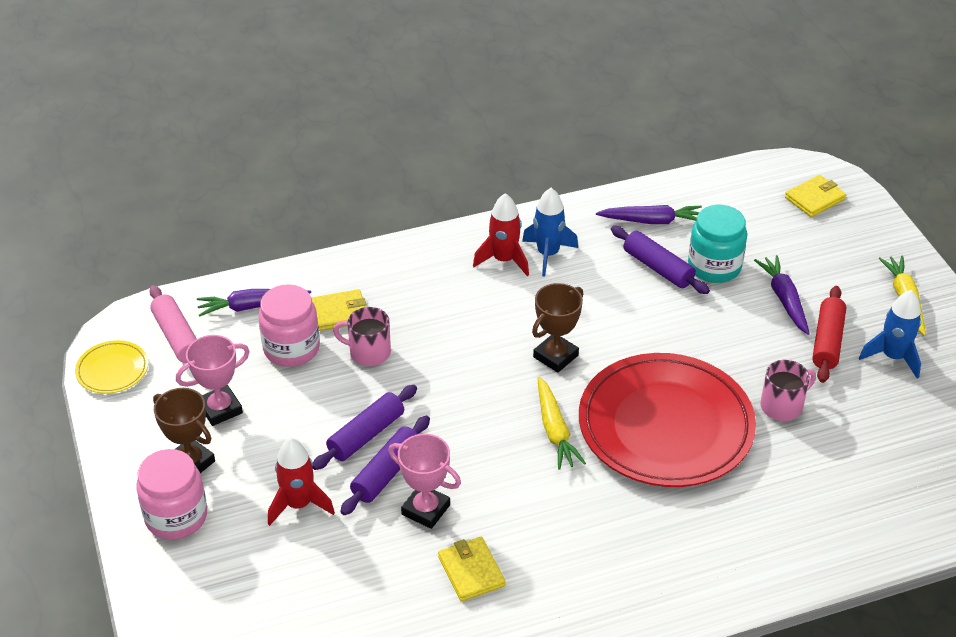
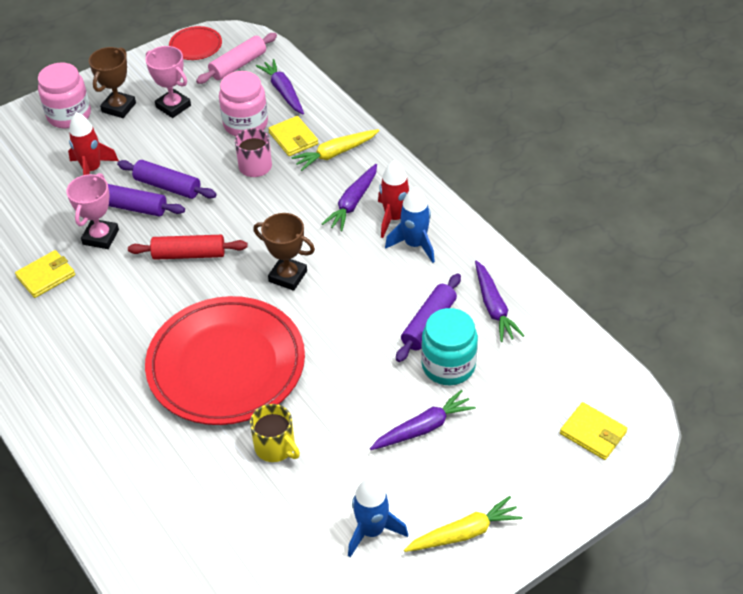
camera: 75 degrees right, 5 degrees up
(112, 370) = (196, 46): yellow plate -> red plate
(467, 286) = (353, 203): none -> purple carrot
(555, 430) = (201, 293): yellow carrot -> yellow carrot (335, 153)
(782, 406) = (275, 447): pink mug -> yellow mug
(827, 341) = (375, 471): red rolling pin -> red rolling pin (189, 254)

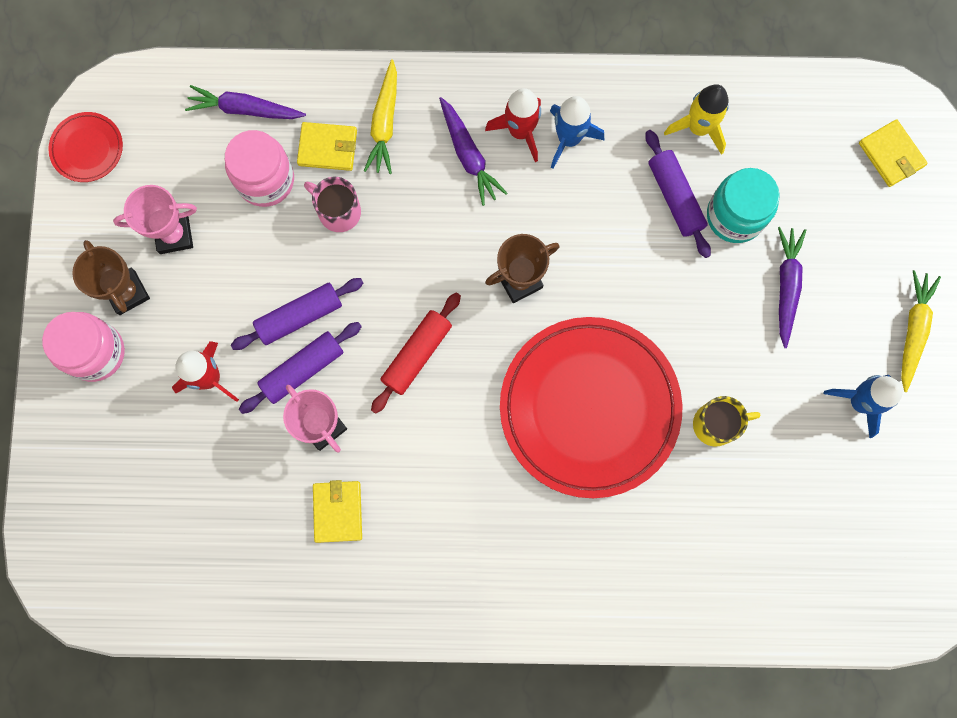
camera: 55 degrees left, 30 degrees up
(238, 65) = (160, 126): pink rolling pin -> none
(493, 307) = (698, 128): purple carrot -> yellow rocket
(593, 433) = (891, 154): yellow wallet -> yellow wallet turned 75 degrees clockwise

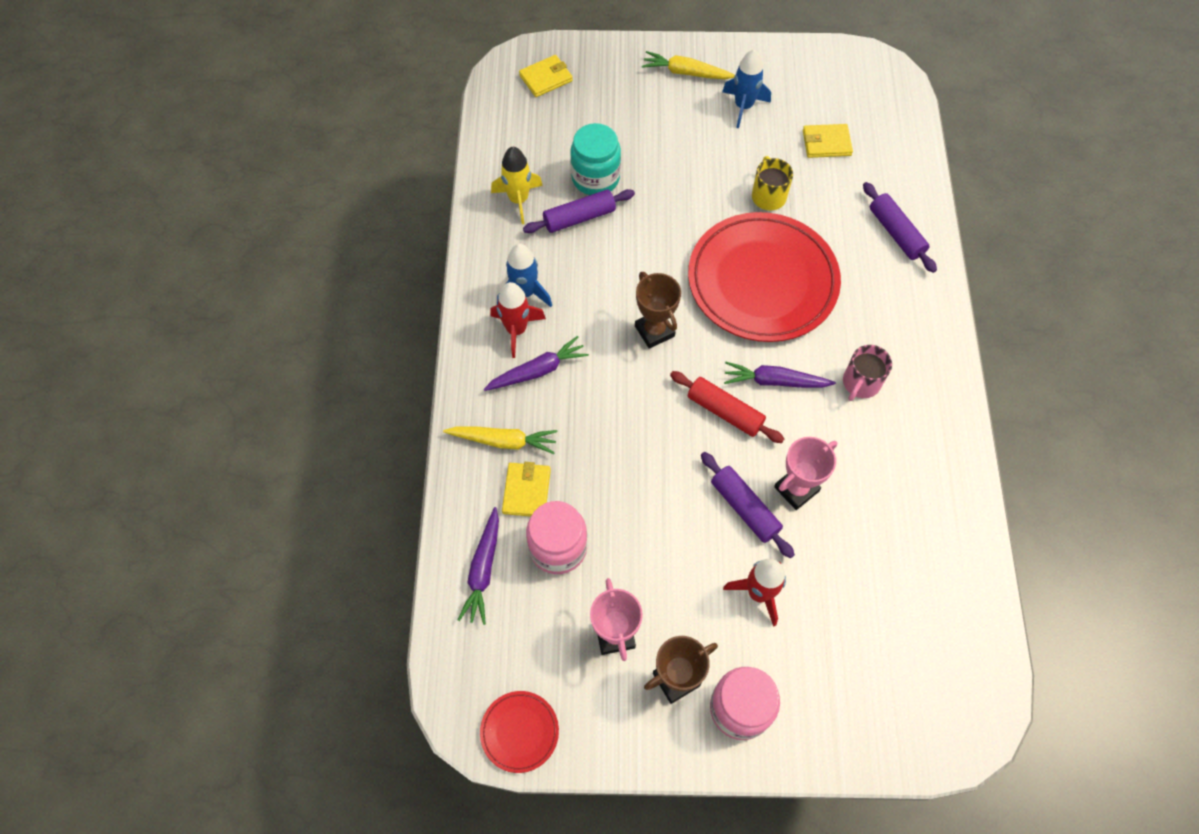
camera: 90 degrees left, 15 degrees down
(299, 316) = (694, 512): purple rolling pin -> purple rolling pin (895, 233)
(338, 211) = (590, 480): pink mug -> pink mug (860, 383)
(338, 511) = (872, 474): yellow wallet -> yellow wallet (826, 143)
(786, 286) = (654, 147): purple carrot -> purple carrot (775, 381)

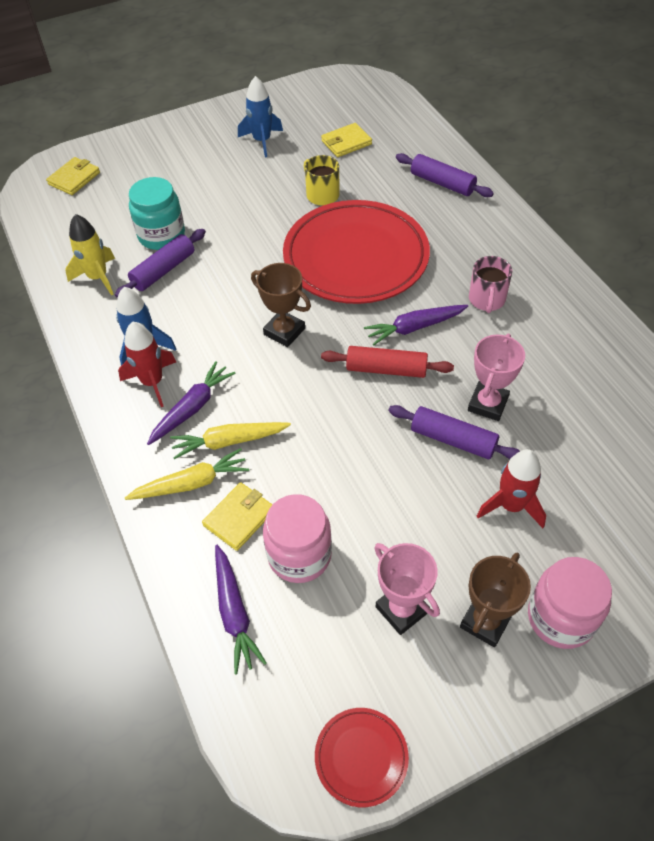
camera: 25 degrees left, 10 degrees down
(526, 491) = (239, 518): yellow wallet -> yellow wallet turned 60 degrees clockwise
(686, 73) = (198, 134): yellow carrot -> yellow carrot (229, 441)

